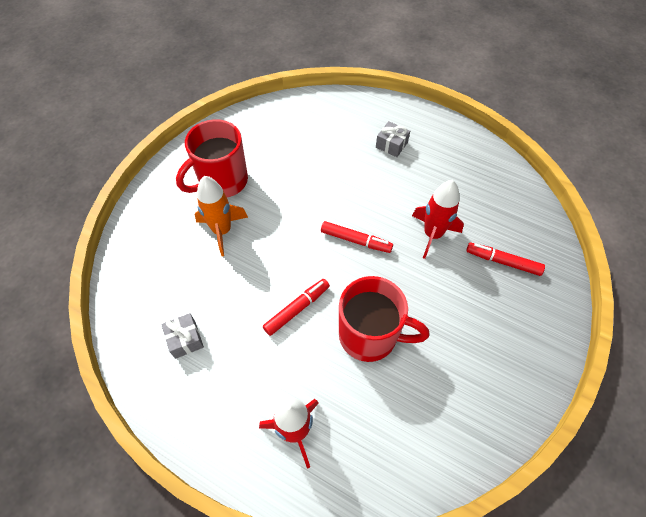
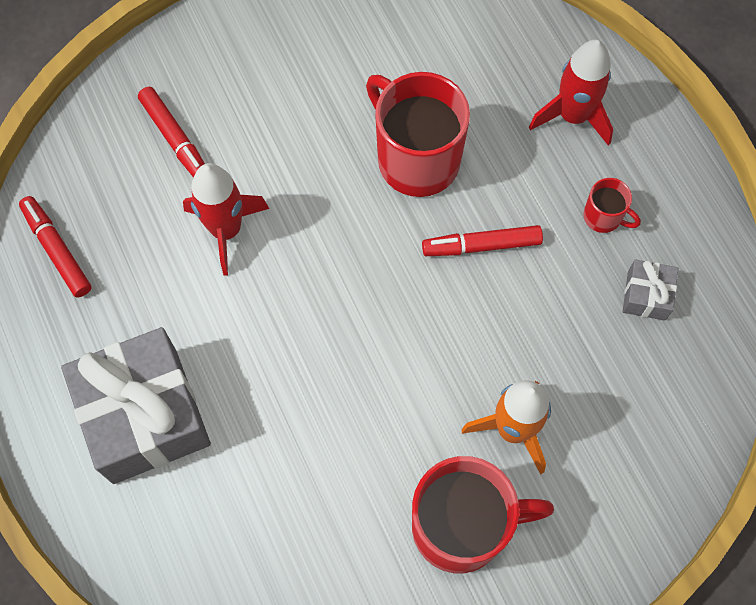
camera: 145 degrees left, 10 degrees up
(236, 372) = (603, 217): none -> red mug
(355, 240) = (335, 289): red marker -> red marker (57, 250)
(391, 145) = (145, 415): grey gift -> grey gift, size x2.28

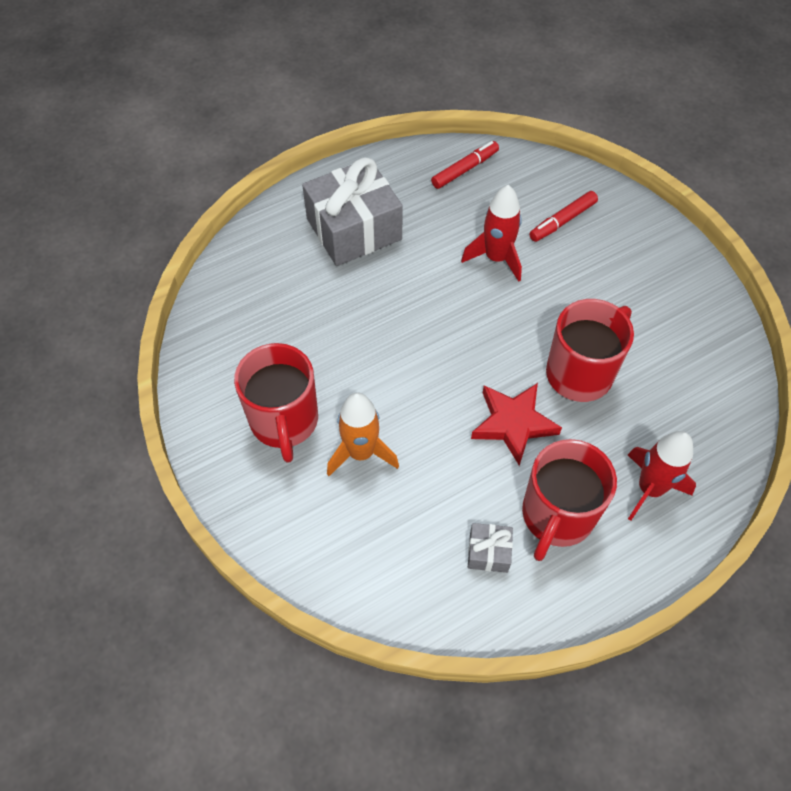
camera: 85 degrees right, 10 degrees down
(482, 245) = (513, 424): red marker -> red star
(603, 217) = (556, 516): red mug -> red mug, size x2.18

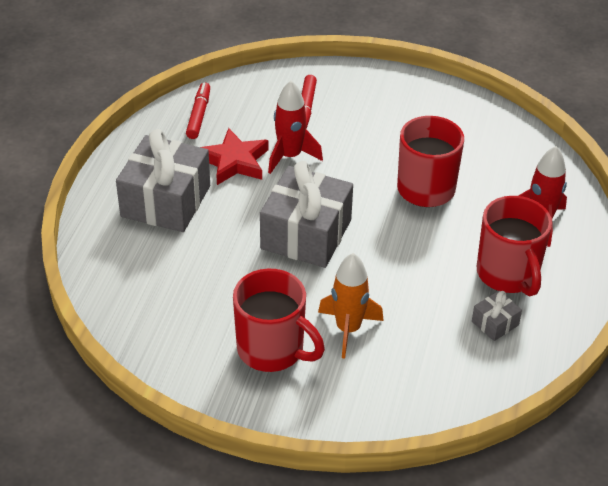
camera: 45 degrees left, 15 degrees down
(427, 340) = (306, 234): none -> grey gift
(513, 424) = (421, 244): red star -> red star (234, 161)

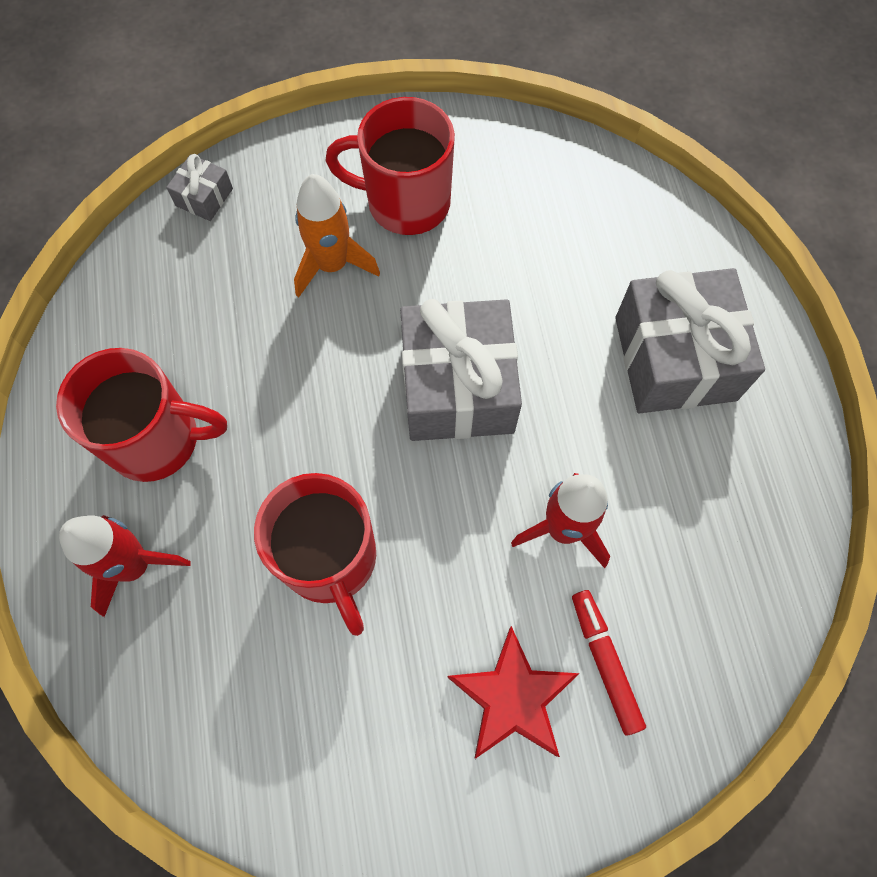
camera: 155 degrees right, 25 degrees up
(198, 115) = (755, 553): red marker -> none
(234, 161) = (636, 477): red star -> red star (512, 698)
(495, 323) = (154, 350): grey gift -> grey gift (204, 197)
(508, 274) = (157, 439): red mug -> red mug turned 135 degrees clockwise

